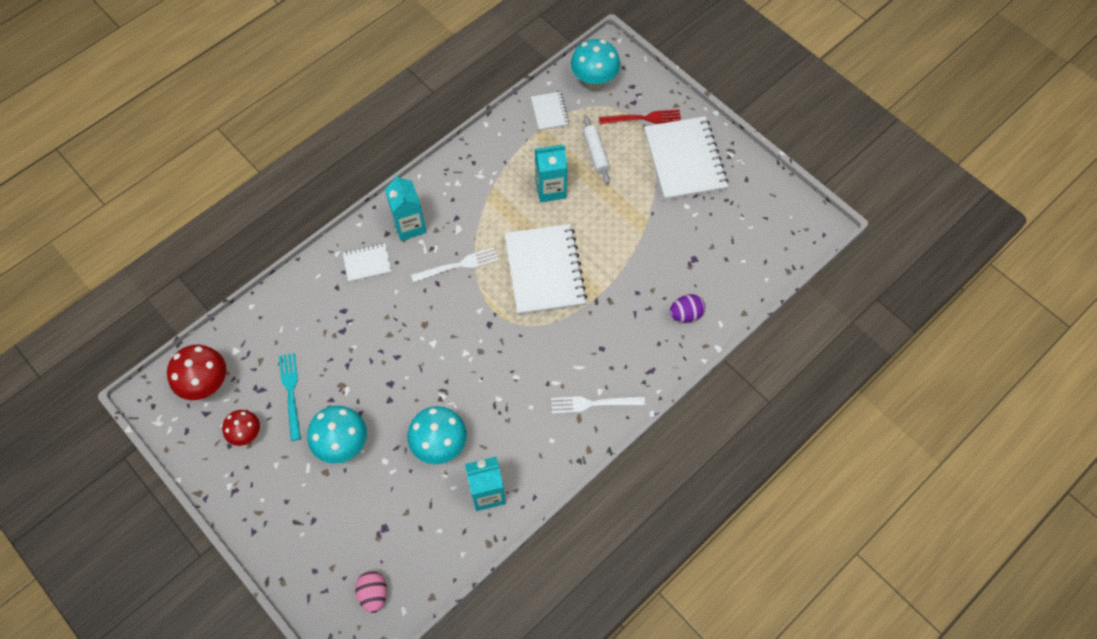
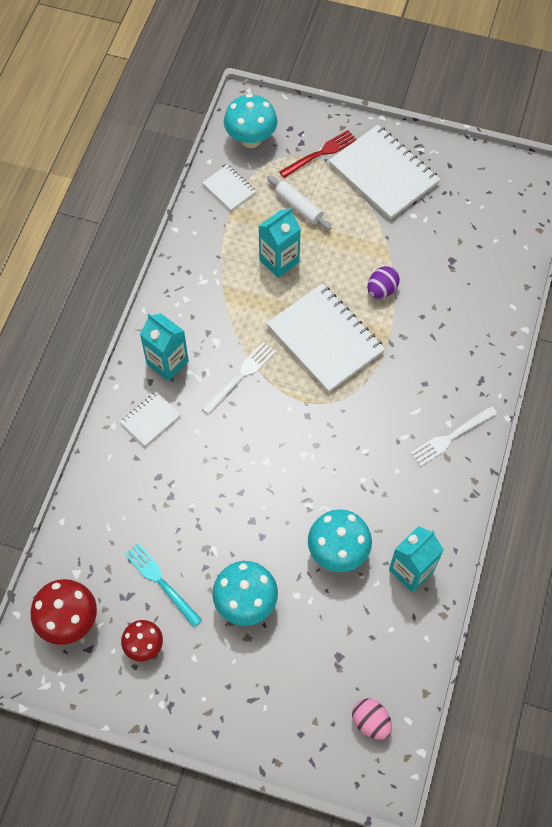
camera: 30 degrees left, 0 degrees up
(685, 314) = (477, 314): purple egg -> purple egg (381, 290)

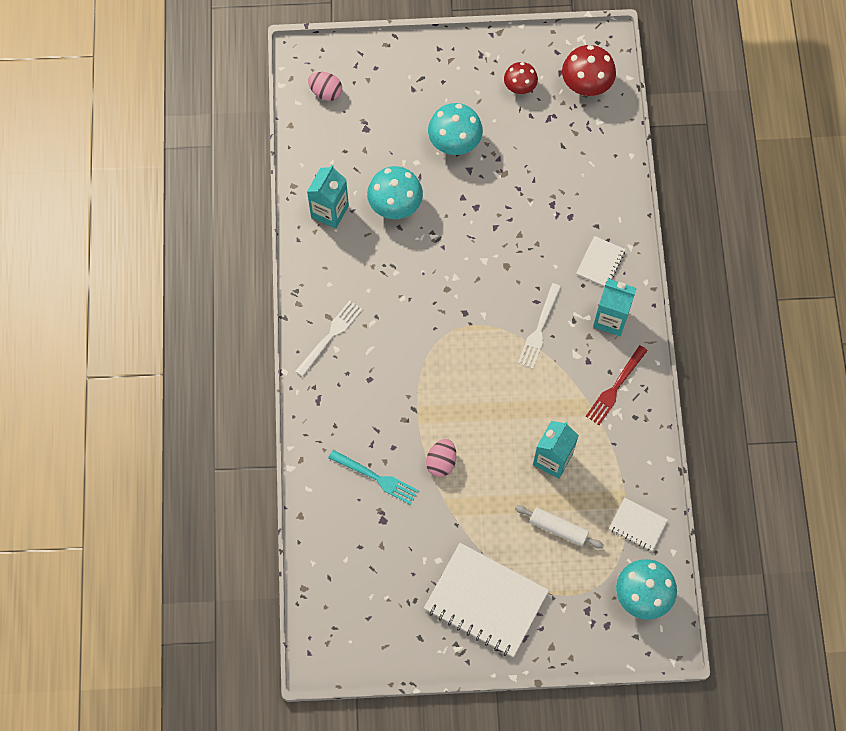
camera: 160 degrees right, 5 degrees up
(160, 581) = (529, 136): turquoise fork -> turquoise fork (377, 478)
(321, 153) = (561, 604): red fork -> red fork (615, 388)
(325, 339) = (476, 391): white notebook -> none
(381, 290) = (441, 462): purple egg -> pink egg

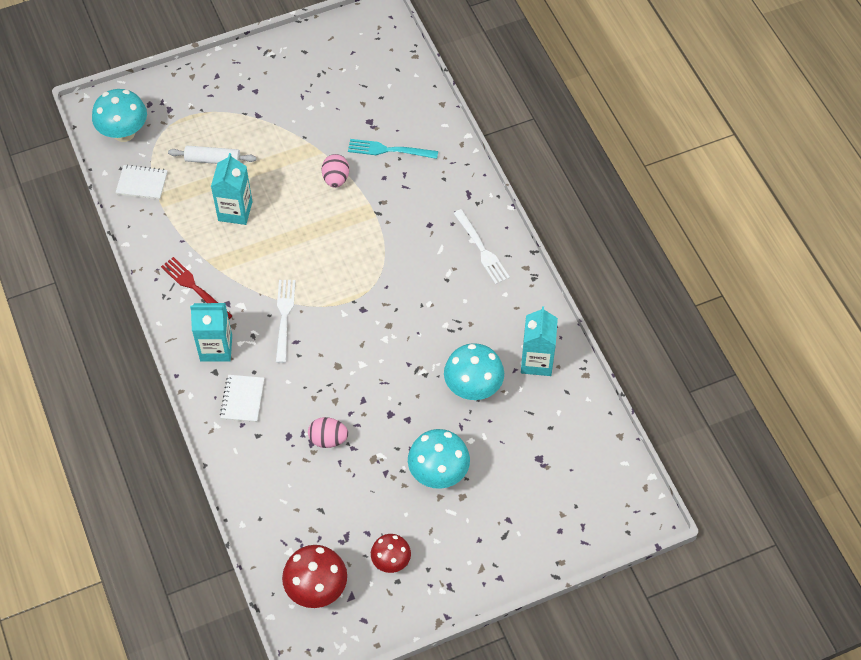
camera: 160 degrees right, 10 degrees down
(326, 92) = (600, 484): pink egg -> pink egg (328, 439)
(331, 335) = (482, 250): white fork -> white fork turned 45 degrees counterclockwise
(485, 601) = (258, 91): white notebook -> none
(615, 388) = (194, 287): red fork -> red fork turned 60 degrees counterclockwise

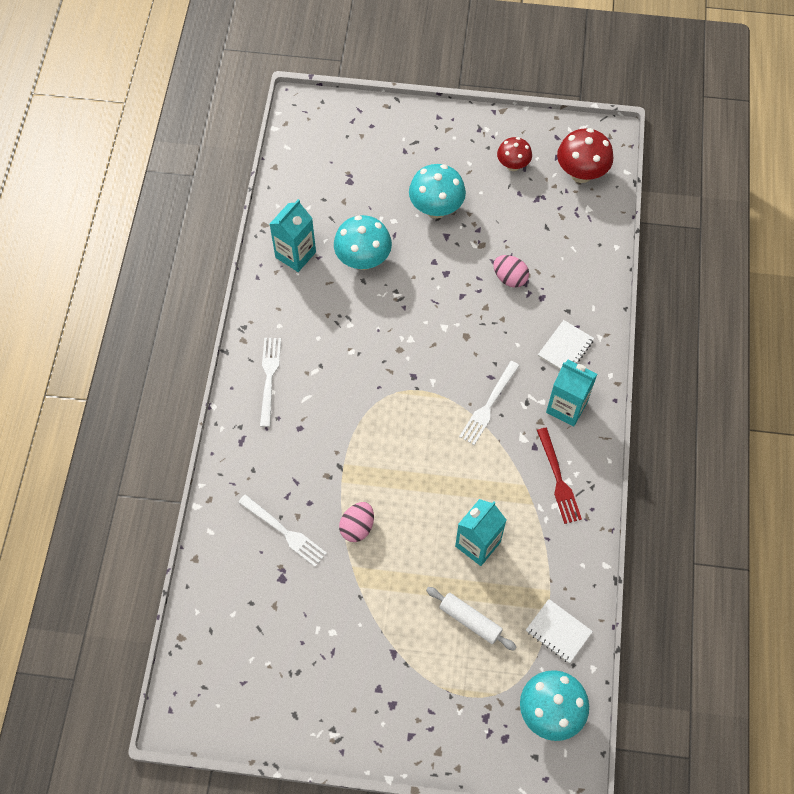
camera: 150 degrees left, 5 degrees up
(388, 150) = (285, 532): turquoise fork -> white fork

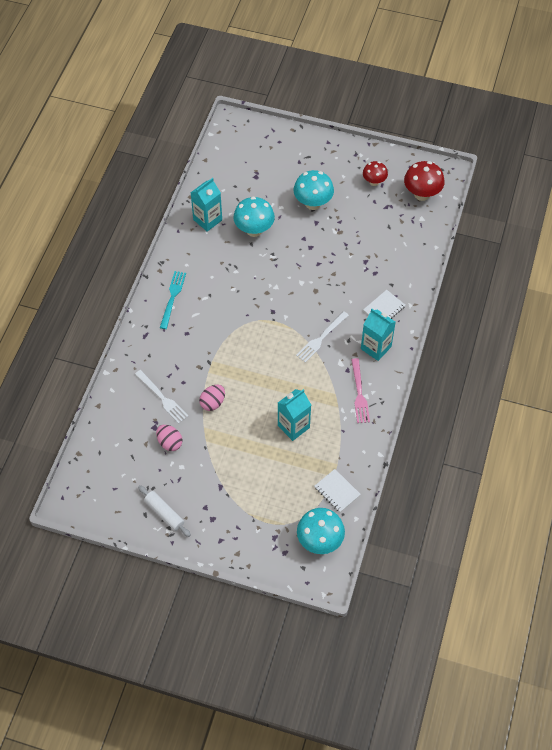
camera: 10 degrees right, 5 degrees down
(269, 377) = (172, 297): white fork -> turquoise fork
(470, 620) = (277, 474): white rolling pin -> white rolling pin (164, 513)
(509, 278) = (355, 257): pink egg -> pink egg (170, 442)
(558, 480) = (359, 394): red fork -> pink fork

